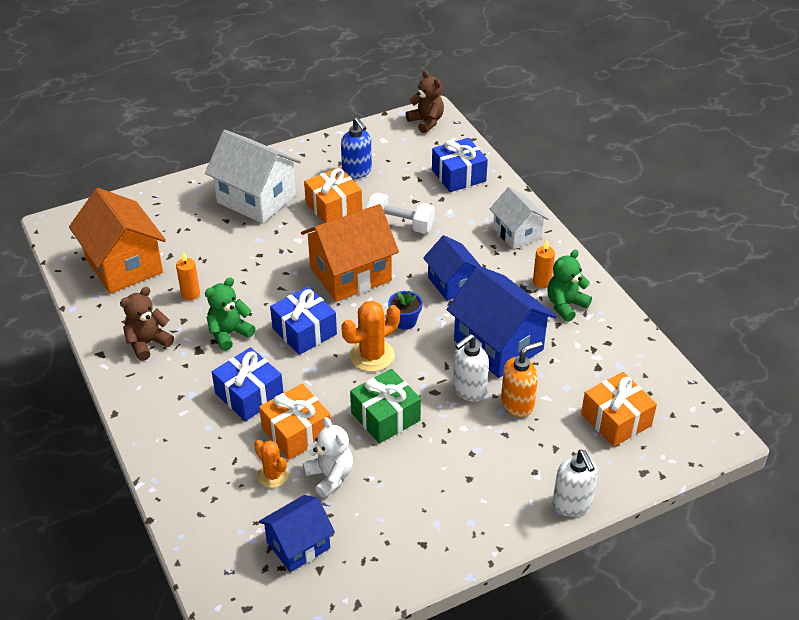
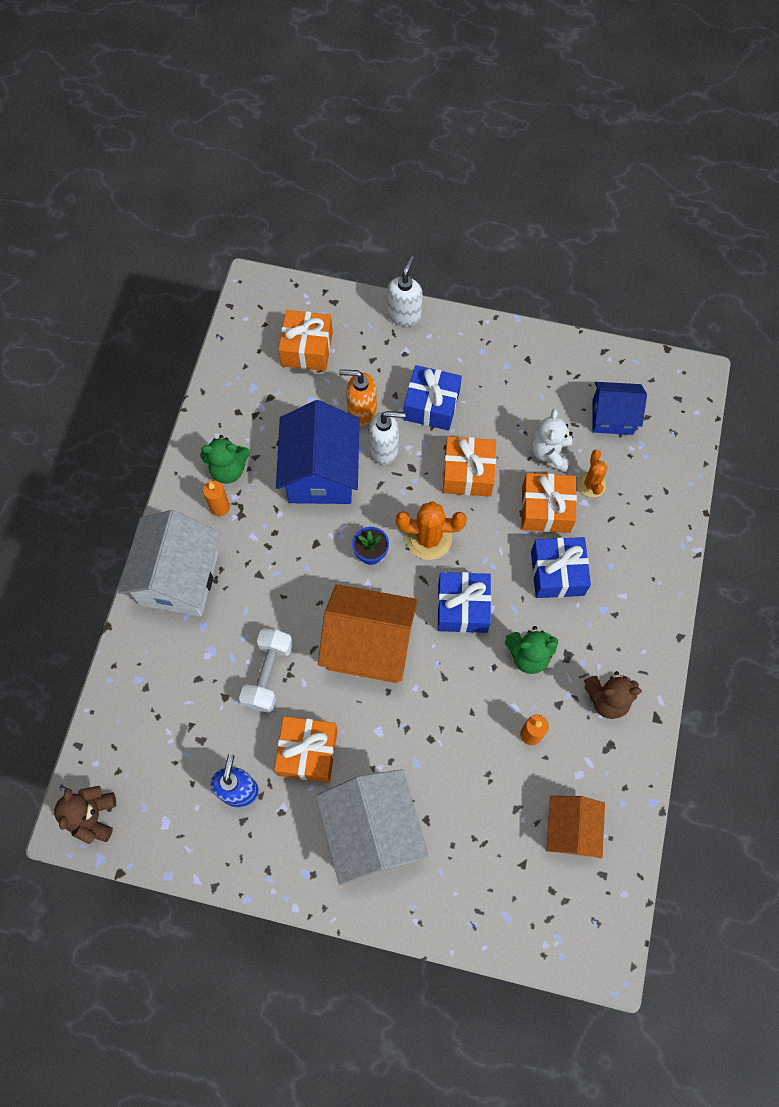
camera: 140 degrees left, 25 degrees up
(124, 265) = (570, 829): orange house -> orange house, size x0.61
(385, 416) = (468, 473): green gift -> orange gift
(400, 224) = (268, 674): white dumbbell -> white dumbbell turned 45 degrees clockwise
(452, 283) = (293, 564): blue house -> none
(458, 175) = (149, 699): blue gift -> blue gift (431, 405)
(517, 233) = (179, 578): white house -> white house, size x1.63

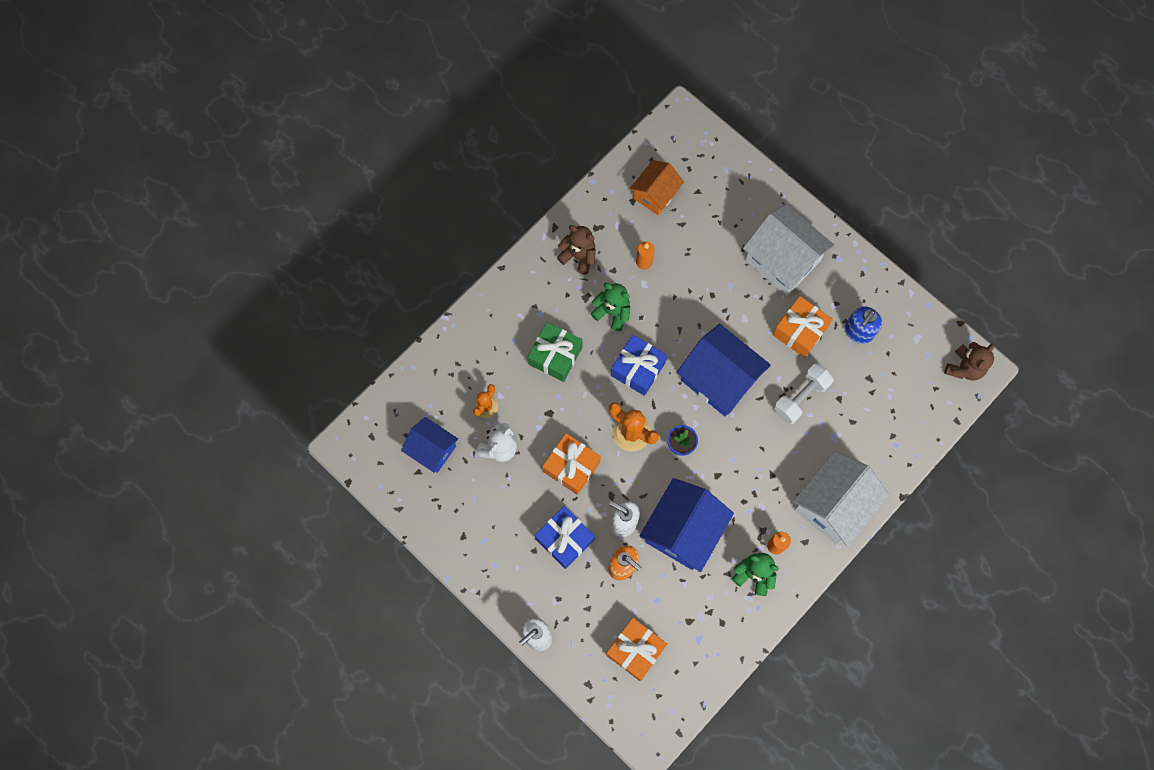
camera: 150 degrees left, 5 degrees up
(369, 645) = (719, 379): orange house -> blue house
(372, 830) = (782, 261): white house -> white house turned 60 degrees counterclockwise
(546, 509) = (532, 406): orange gift -> none
(557, 573) = (555, 356): blue gift -> green gift

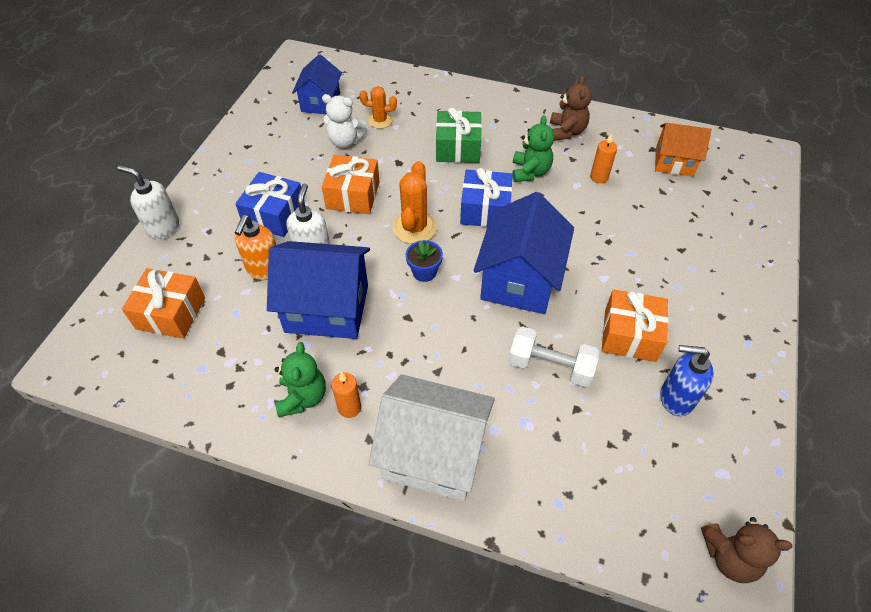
camera: 65 degrees right, 20 degrees down
(782, 261) = (697, 288): white house -> none

